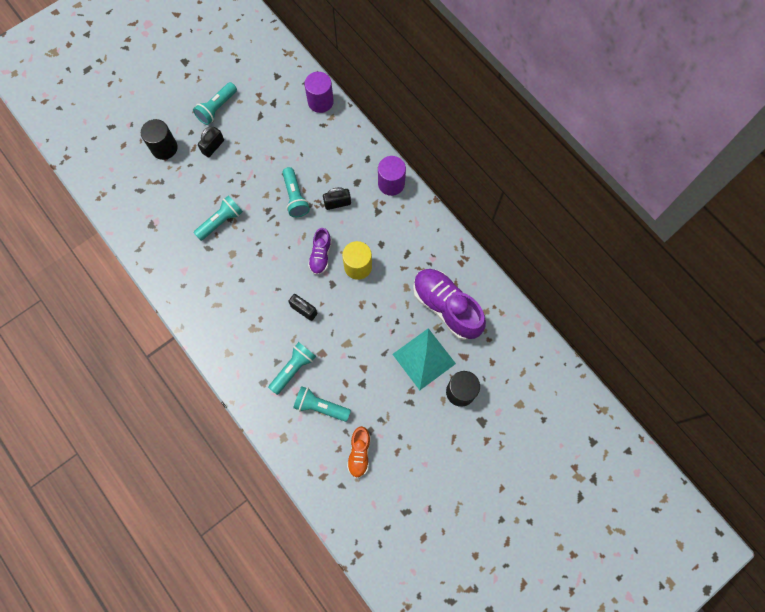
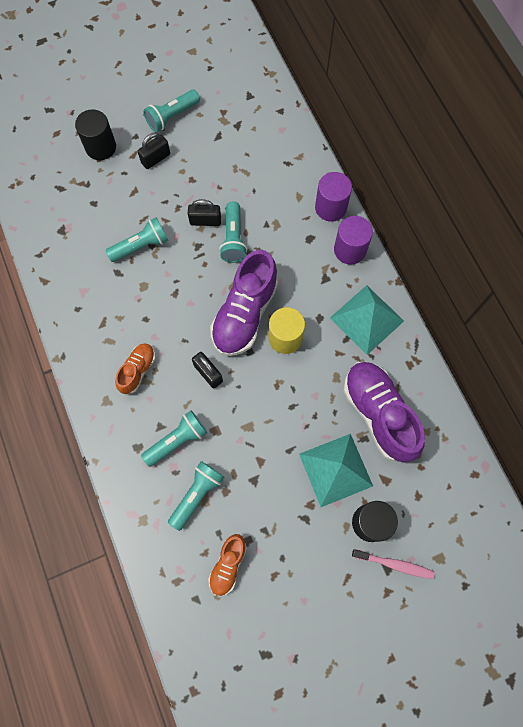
camera: 15 degrees right, 0 degrees up
(246, 322) = (137, 370): none -> orange shoe
(320, 101) = (292, 136): purple cylinder -> purple cylinder (330, 207)
(320, 406) = (197, 495): turquoise flashlight -> turquoise flashlight turned 90 degrees clockwise
(321, 255) = (245, 314): purple shoe -> purple shoe, size x1.90
(337, 203) = (280, 257): black padlock -> black padlock (205, 221)
(418, 235) = (366, 319): none -> turquoise pyramid
(486, 418) = (394, 564): none -> pink toothbrush

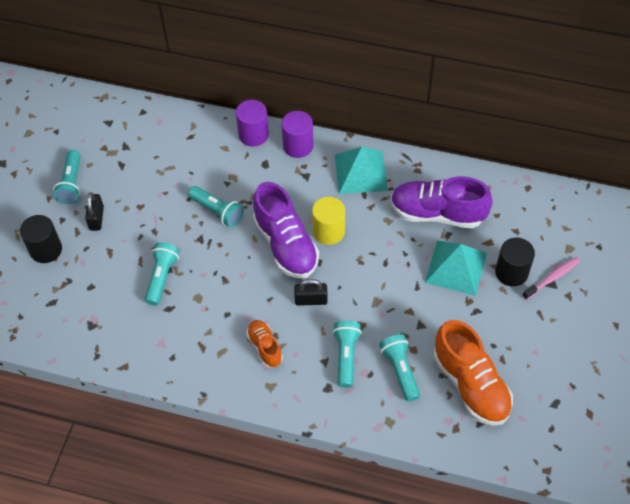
camera: 50 degrees left, 15 degrees down
(205, 221) = (184, 220): black padlock -> none
(228, 565) = (470, 384): orange shoe -> orange shoe, size x1.90

